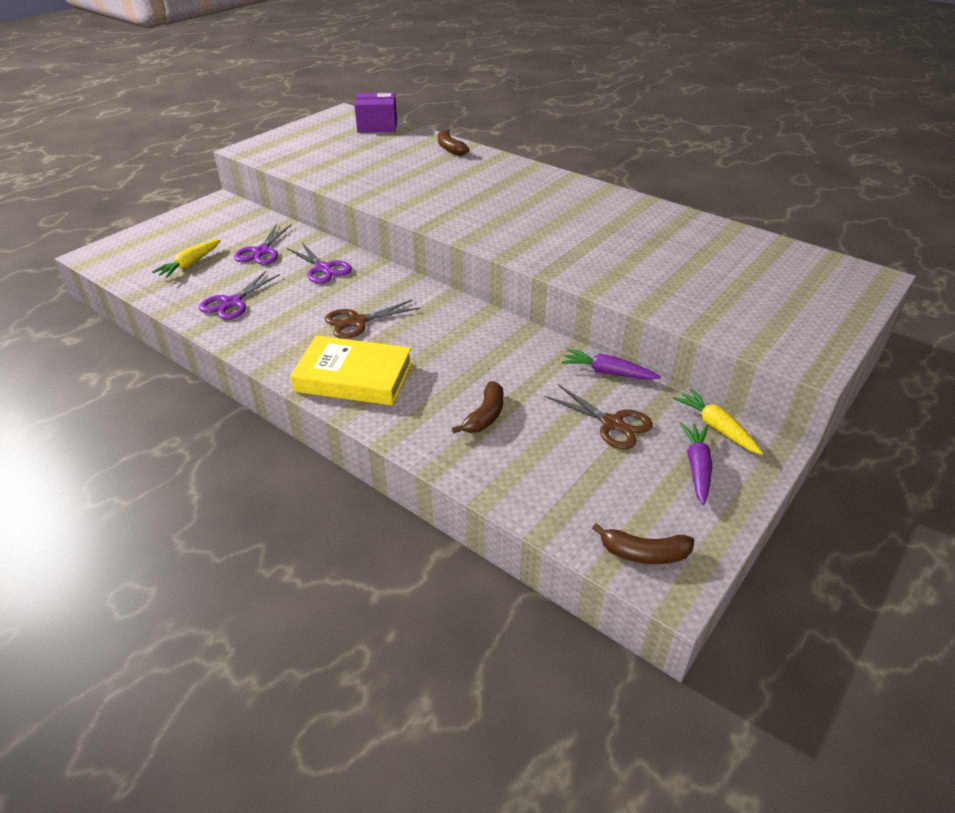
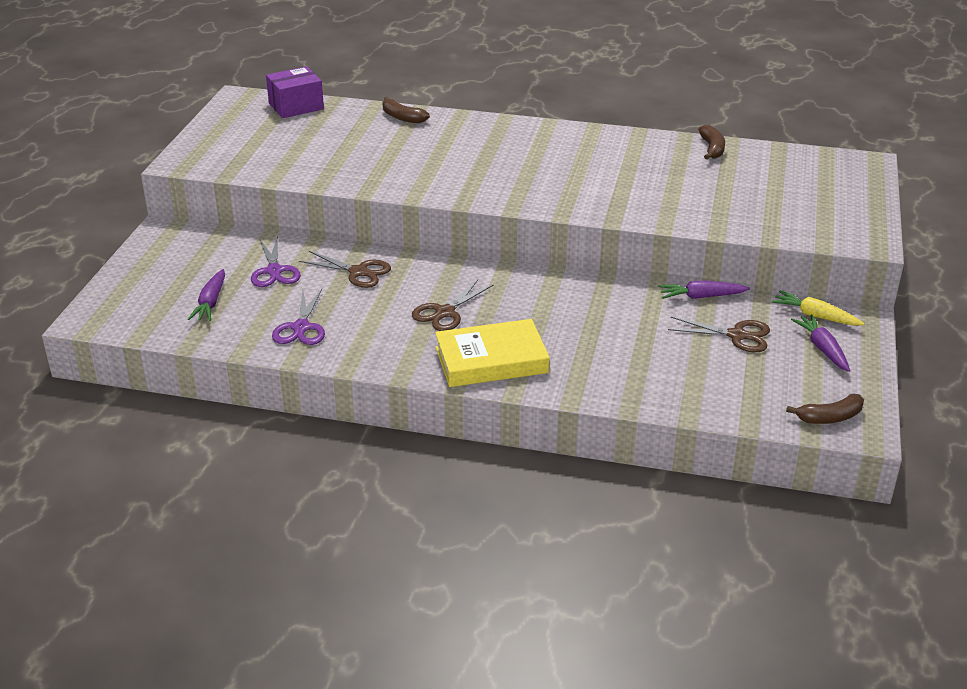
camera: 25 degrees left, 5 degrees down
(190, 264) = (211, 303): yellow carrot -> purple carrot
(323, 268) = (358, 272): purple scissors -> brown scissors
(485, 416) = (633, 358): brown banana -> brown banana (712, 148)

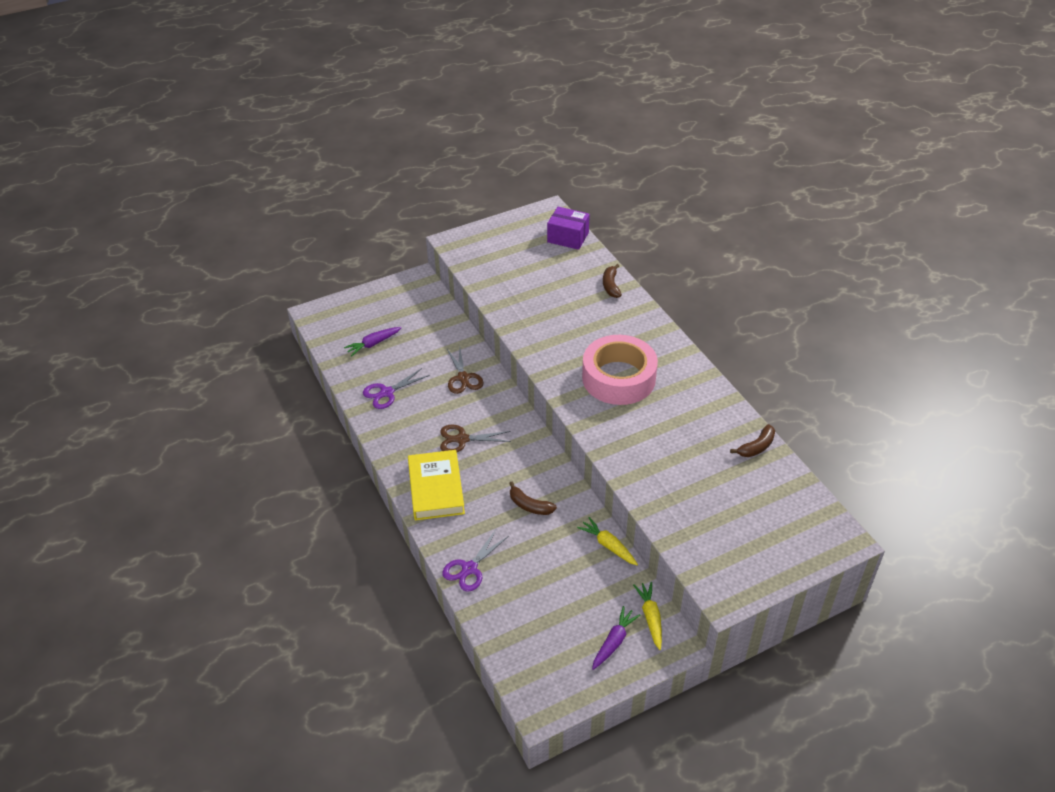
camera: 50 degrees right, 10 degrees up
(274, 271) = (427, 346): purple scissors -> purple scissors (469, 569)
(491, 360) = (436, 488): yellow book -> yellow book turned 45 degrees clockwise
(531, 168) = (618, 378): none -> pink tape
(701, 297) = (608, 545): purple carrot -> yellow carrot
(737, 335) = (582, 588): brown scissors -> none
(830, 417) = (537, 685): brown banana -> brown banana (529, 505)

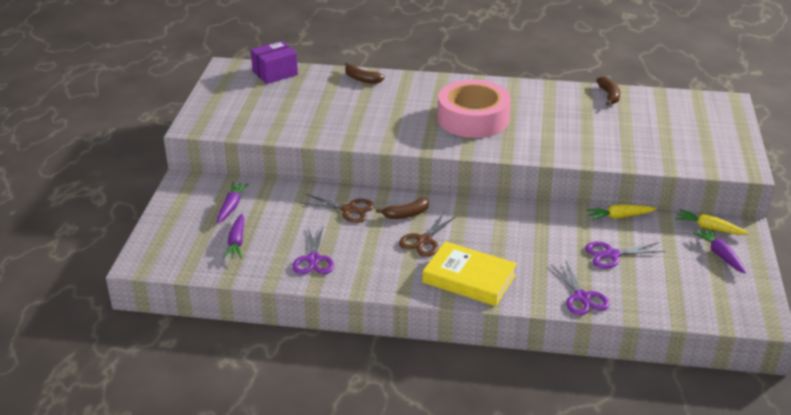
camera: 55 degrees left, 10 degrees down
(411, 318) = (231, 206): none -> purple carrot
(529, 505) = (540, 237): brown banana -> brown banana (406, 214)
(545, 564) = (611, 255): none -> purple scissors

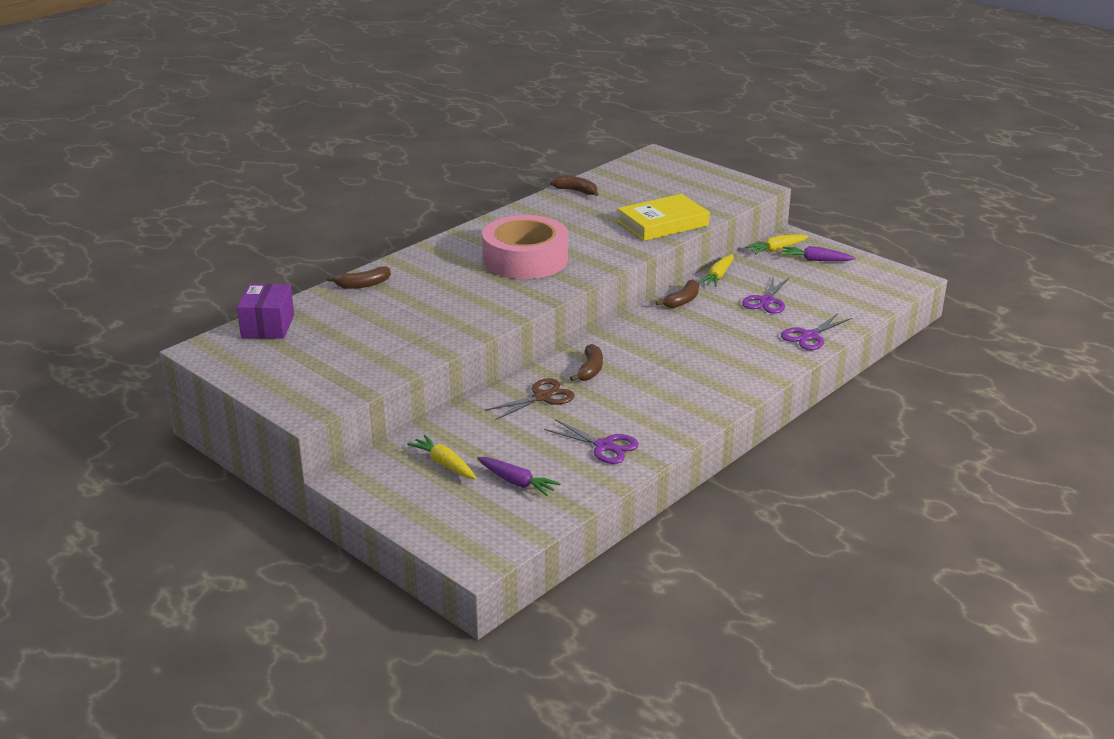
camera: 55 degrees left, 5 degrees down
(231, 206) = (444, 464): purple carrot -> yellow carrot
(424, 240) = (644, 376): brown scissors -> none
(469, 278) = (728, 376): yellow book -> yellow book (662, 223)
(556, 215) = (682, 301): none -> brown banana
(582, 297) = (809, 336): purple scissors -> purple scissors turned 120 degrees clockwise

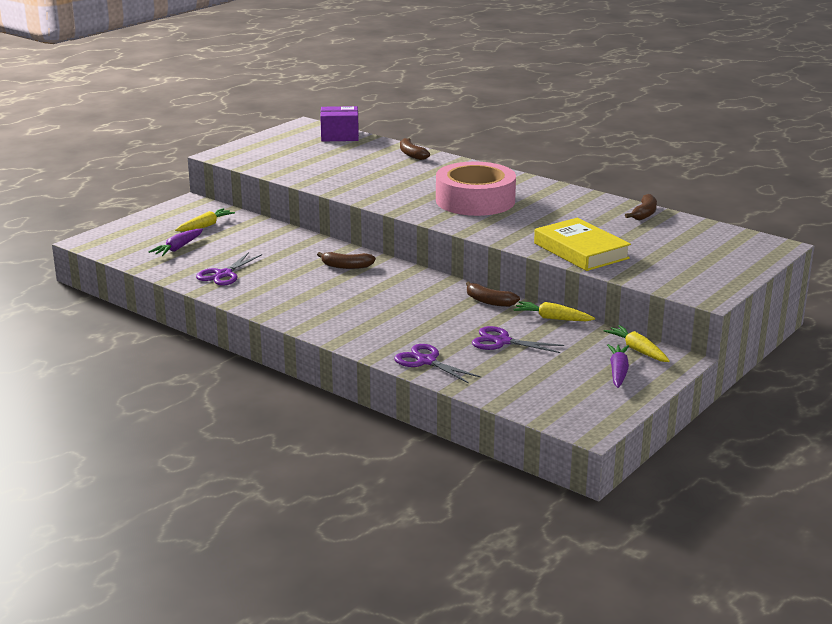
camera: 85 degrees right, 5 degrees down
(542, 397) = (300, 251): brown scissors -> none

